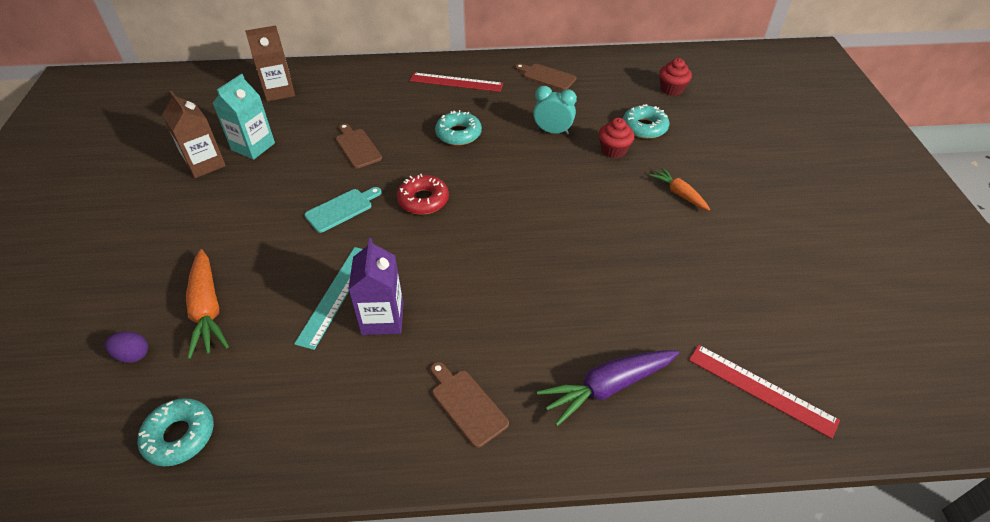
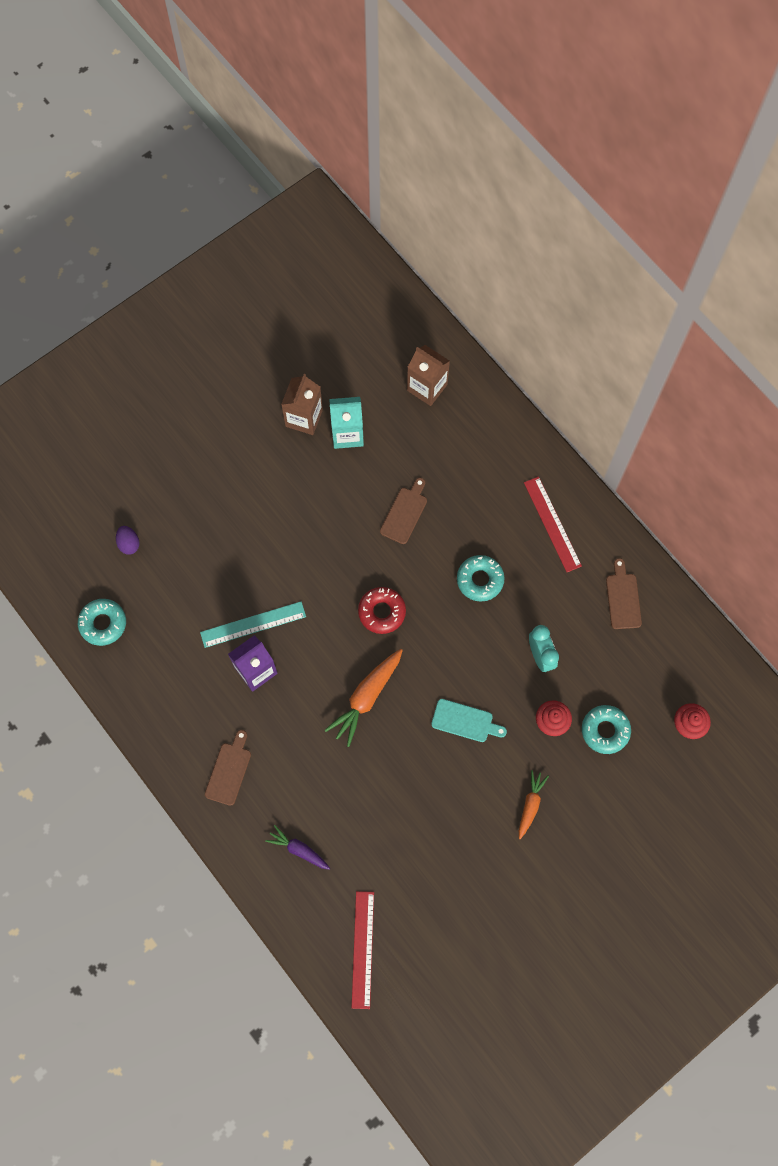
camera: 55 degrees right, 25 degrees up
(207, 310) = (187, 554): orange carrot -> orange carrot (366, 698)
(342, 209) = (330, 560): turquoise cutting board -> turquoise cutting board (465, 721)
(607, 387) = (298, 849): purple carrot -> purple carrot, size x0.61

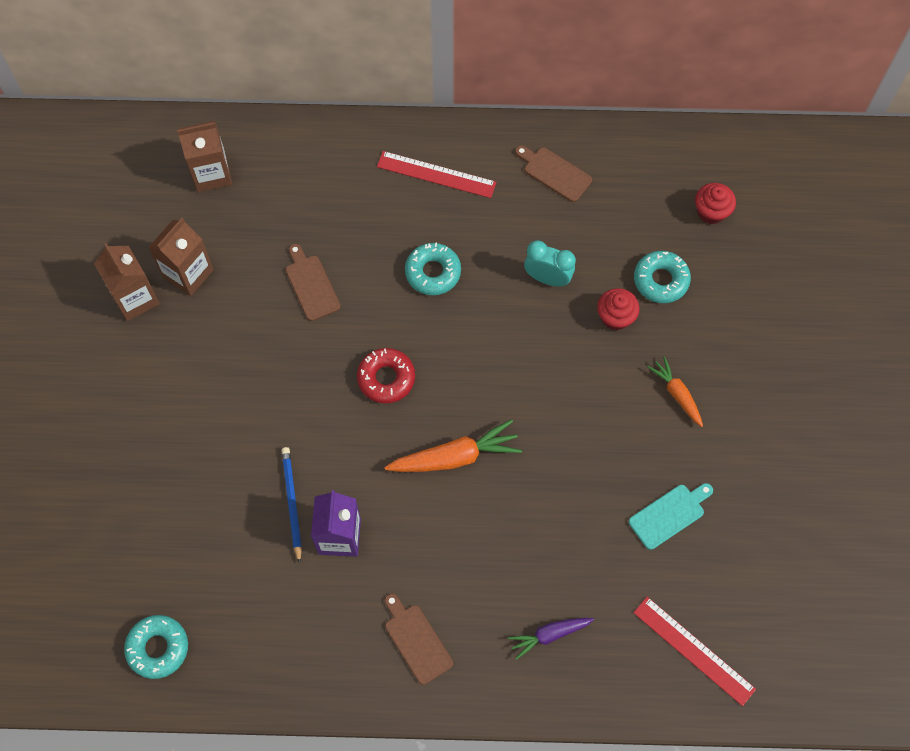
camera: 50 degrees left, 5 degrees down
(129, 544) = (101, 557): purple egg -> none
(253, 624) = (292, 503): turquoise ruler -> blue pencil
(347, 434) = (188, 273): turquoise carton -> brown carton
(366, 698) = (455, 457): orange carrot -> orange carrot turned 90 degrees counterclockwise
(465, 721) = (553, 388): turquoise cutting board -> turquoise cutting board (669, 515)

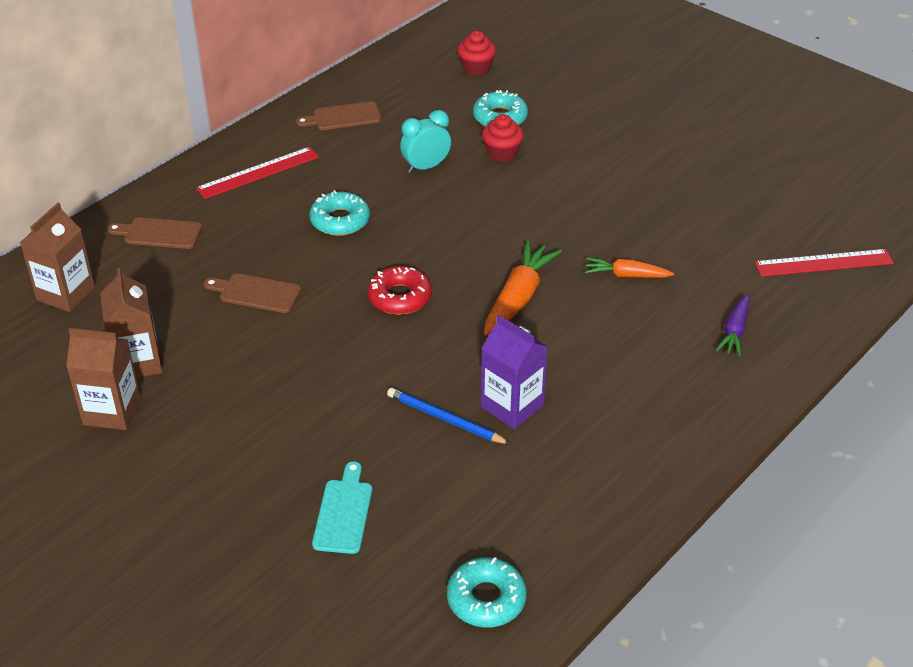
camera: 50 degrees left, 25 degrees down
(416, 640) = (661, 412): brown cutting board -> brown cutting board (159, 233)
(669, 515) = (697, 215): turquoise cutting board -> turquoise cutting board (344, 512)
(677, 394) = (601, 159): orange carrot -> orange carrot (626, 275)

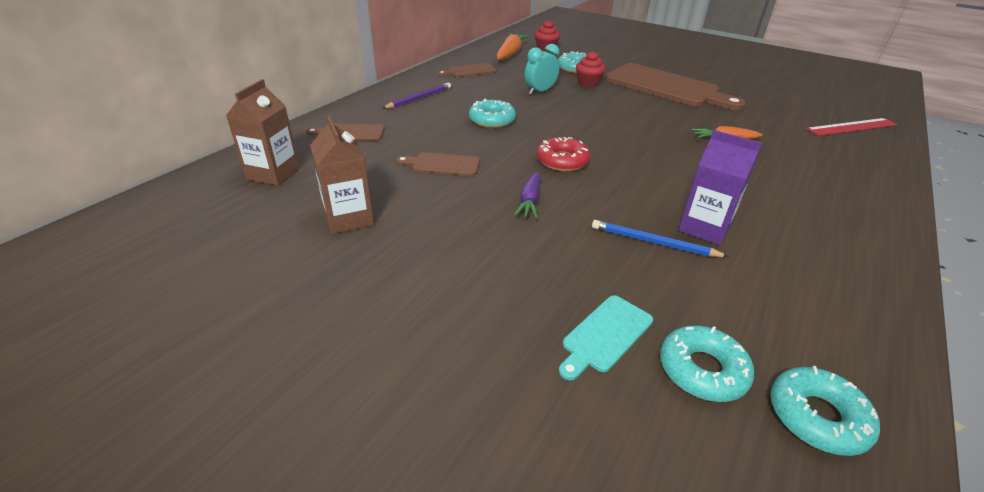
camera: 10 degrees left, 5 degrees down
(112, 411) = (329, 260): brown carton -> none
(258, 173) = (419, 98): red ruler -> purple pencil
(344, 512) = (605, 335): turquoise cutting board -> turquoise cutting board turned 135 degrees counterclockwise
(413, 552) = (702, 370): none -> turquoise donut
(518, 297) = (655, 156): orange carrot -> orange carrot (510, 53)
(612, 167) = (666, 87): none -> brown cutting board
(734, 331) = (832, 167): purple carrot -> purple carrot (529, 201)

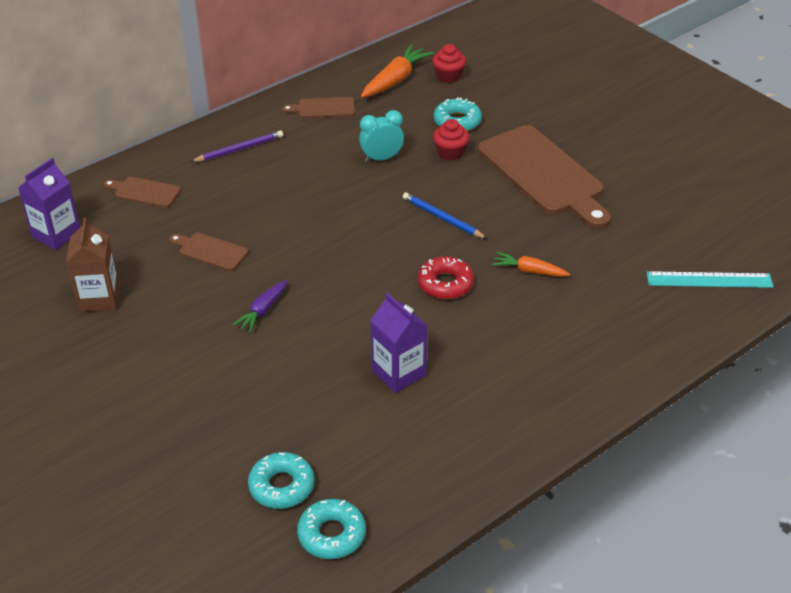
camera: 20 degrees right, 5 degrees up
(273, 174) = (56, 234): brown carton -> purple carton
(492, 120) = (296, 197): turquoise donut -> none
(562, 161) = (329, 268): red donut -> red donut (445, 284)
(605, 335) = (233, 445): turquoise cutting board -> none
(653, 242) = (339, 377): blue pencil -> blue pencil (442, 218)
(852, 127) = (709, 280): red ruler -> turquoise ruler

